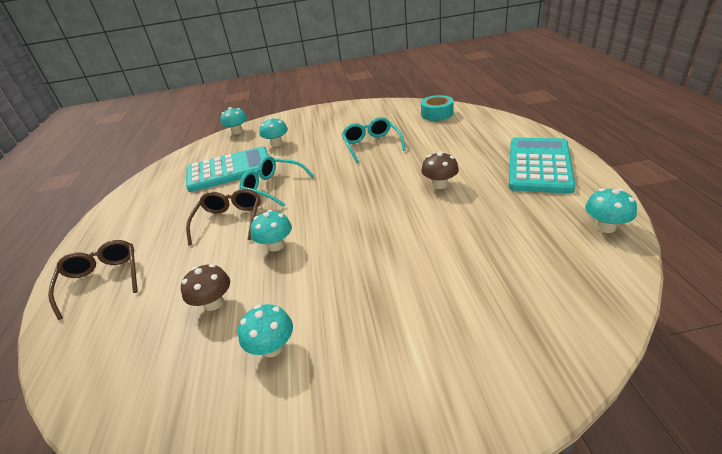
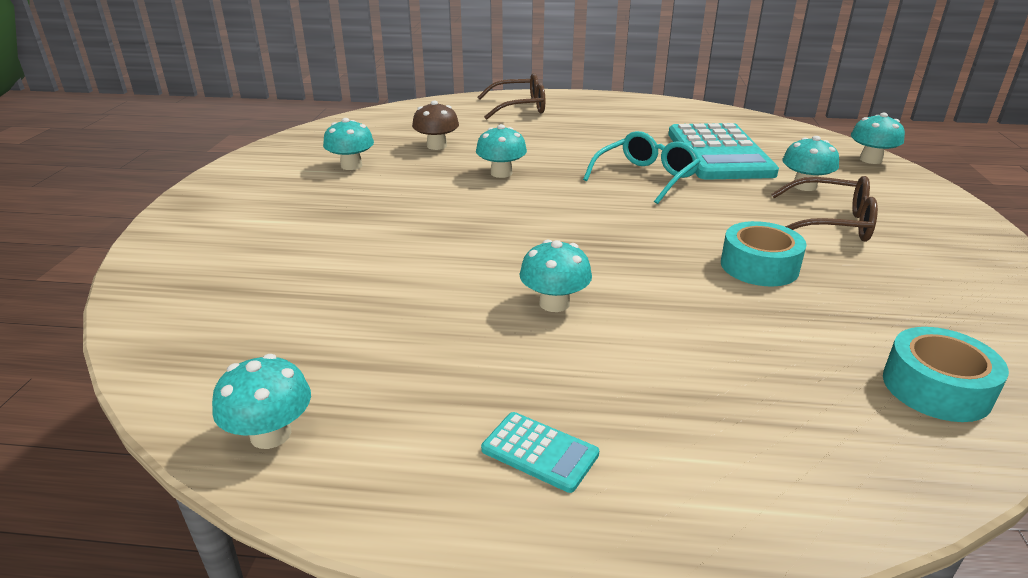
camera: 100 degrees right, 5 degrees down
(229, 221) = (576, 152): brown glasses -> brown glasses (830, 223)
(371, 145) = (759, 266): turquoise glasses -> turquoise tape
(439, 184) = (554, 303): brown mushroom -> turquoise mushroom
(539, 165) = (540, 452): turquoise calculator -> turquoise calculator, size x0.42

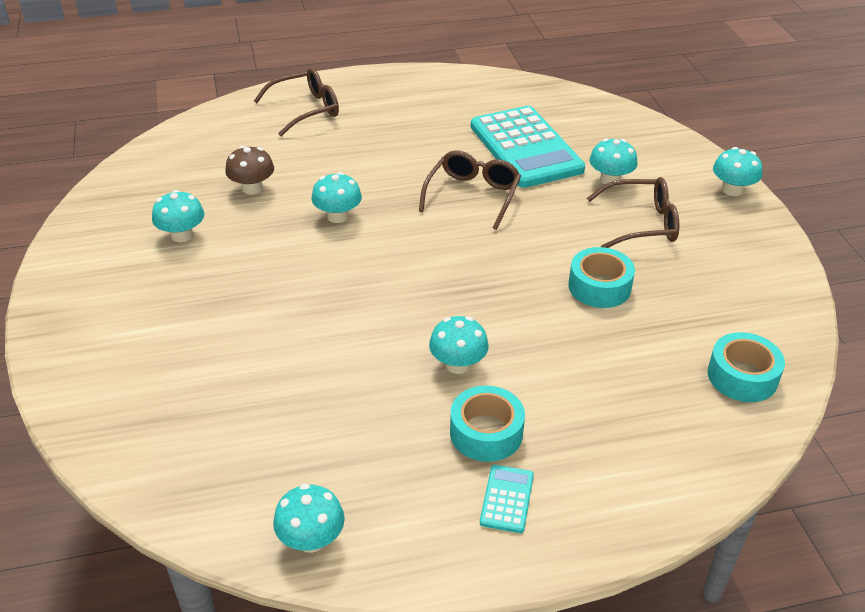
camera: 20 degrees left, 10 degrees up
(540, 452) = (507, 499): turquoise calculator -> turquoise calculator turned 90 degrees counterclockwise
(552, 374) = (486, 433): none -> turquoise tape
(645, 177) = (472, 196): turquoise glasses -> brown glasses
(870, 160) = (656, 132): turquoise mushroom -> turquoise mushroom (732, 190)

